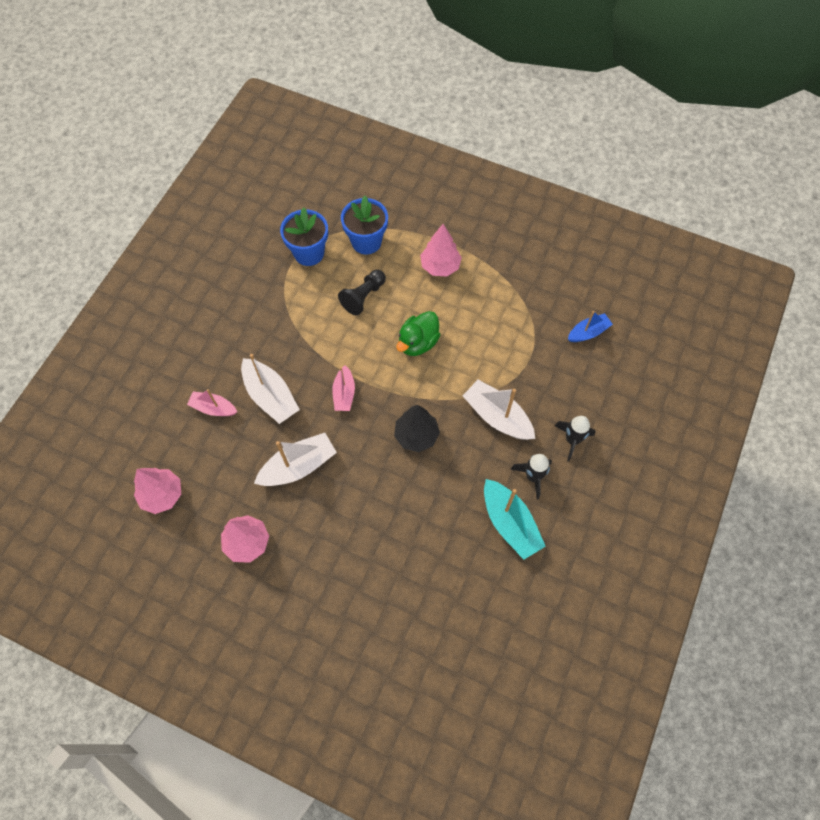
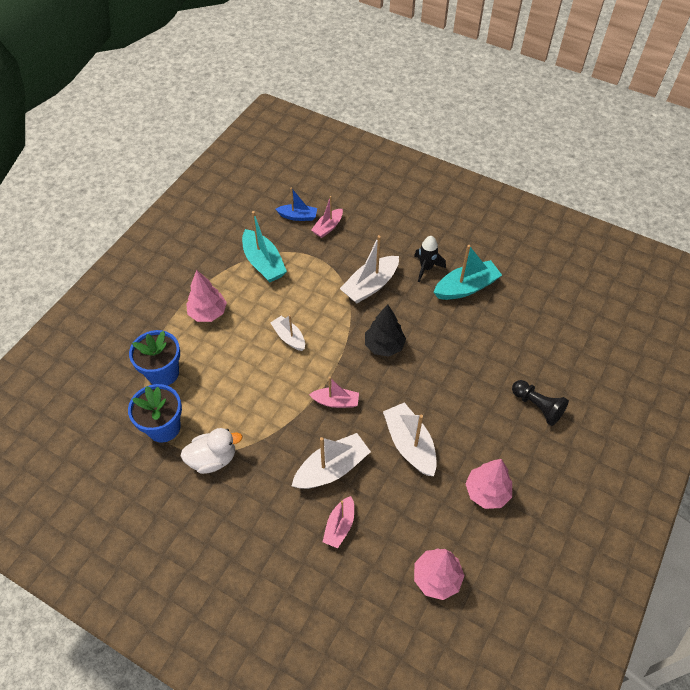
camera: 85 degrees left, 10 degrees down
(278, 297) = (213, 459): none -> white duck
(363, 297) = (229, 379): black pawn -> black pawn (537, 406)
(418, 343) = (289, 337): green duck -> white boat
(513, 307) = (263, 263): none -> turquoise boat
(572, 440) = (395, 239): black rocket -> none
(577, 365) = (328, 227): none -> pink boat
(588, 332) = (298, 216): blue boat -> blue boat turned 120 degrees clockwise

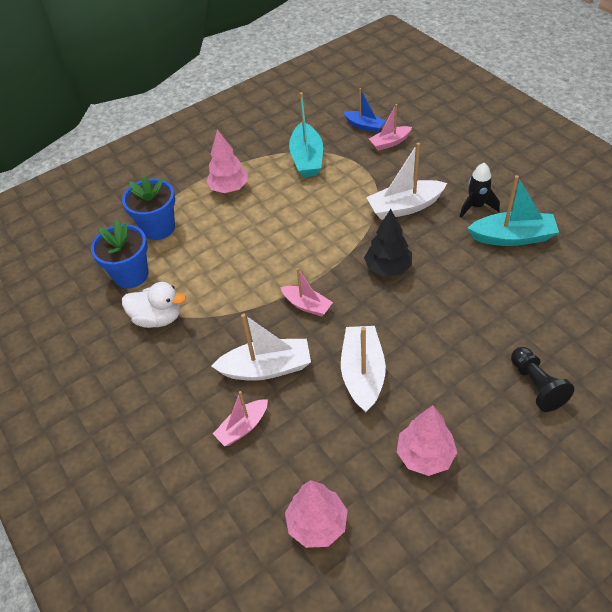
camera: 30 degrees right, 5 degrees down
(289, 337) = (294, 231): white boat -> none

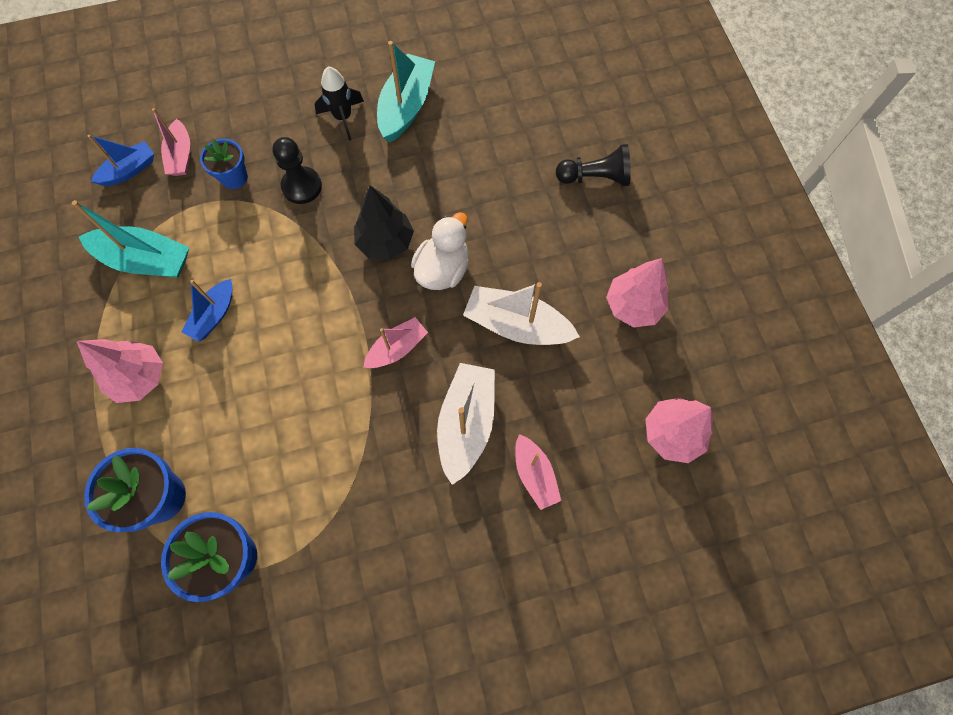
camera: 75 degrees left, 20 degrees up
(158, 318) = (328, 536): white duck -> white duck (443, 269)
(285, 203) = (214, 315): none -> blue boat
(390, 172) = (234, 177): none -> blue flower pot
(404, 207) = (302, 186): white boat -> black pawn

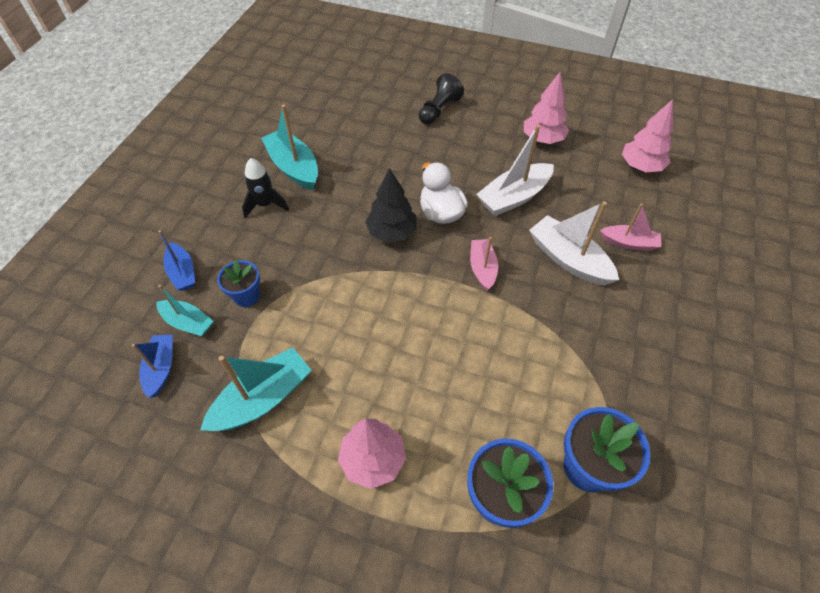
camera: 55 degrees left, 15 degrees down
(181, 156) = (188, 323): pink boat -> turquoise boat
(214, 315) = (360, 372): blue boat -> blue boat (182, 273)
(302, 186) = (298, 257): black pawn -> none

